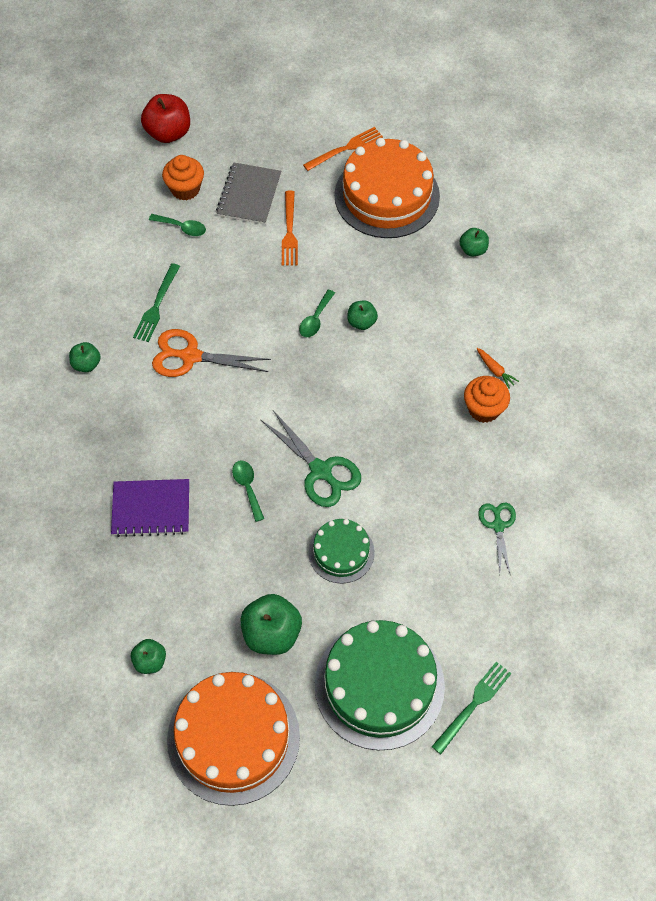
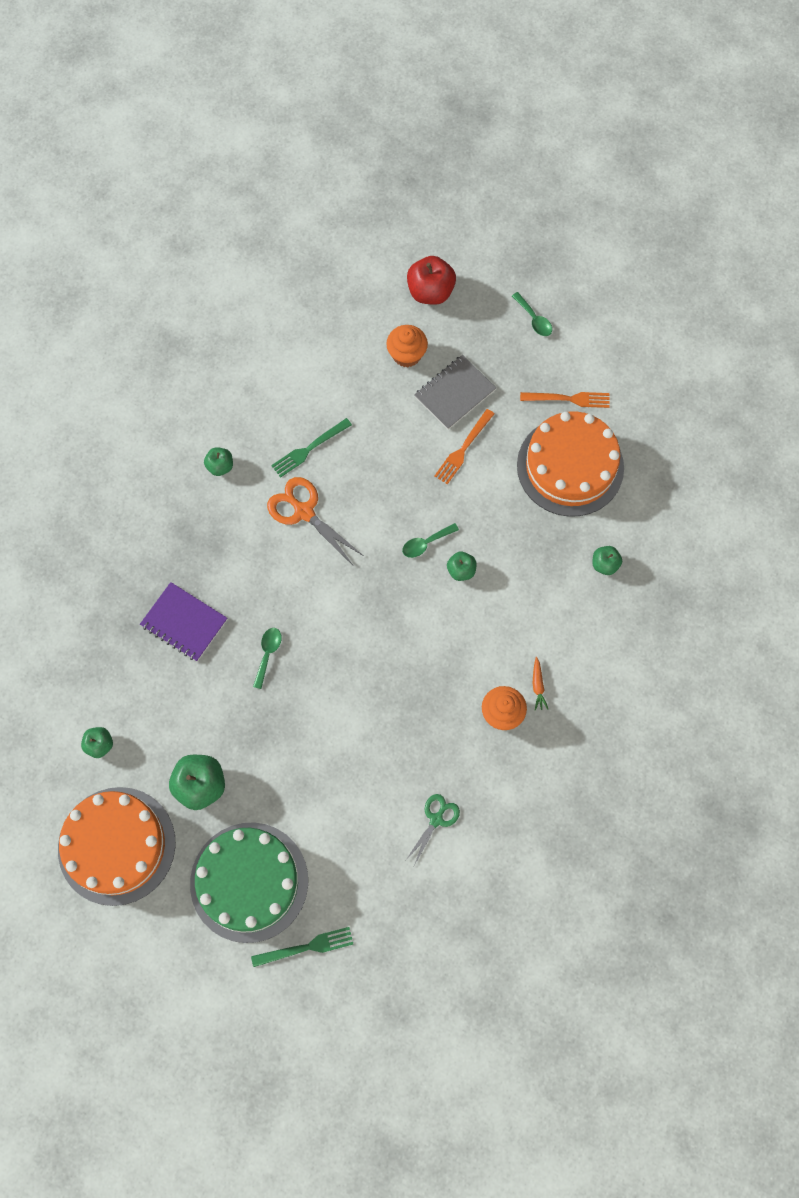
camera: 35 degrees right, 10 degrees up
(182, 227) = (379, 390): green spoon -> green spoon (534, 319)
(321, 471) = (333, 678): green scissors -> none
(341, 552) = (299, 756): green cake -> none

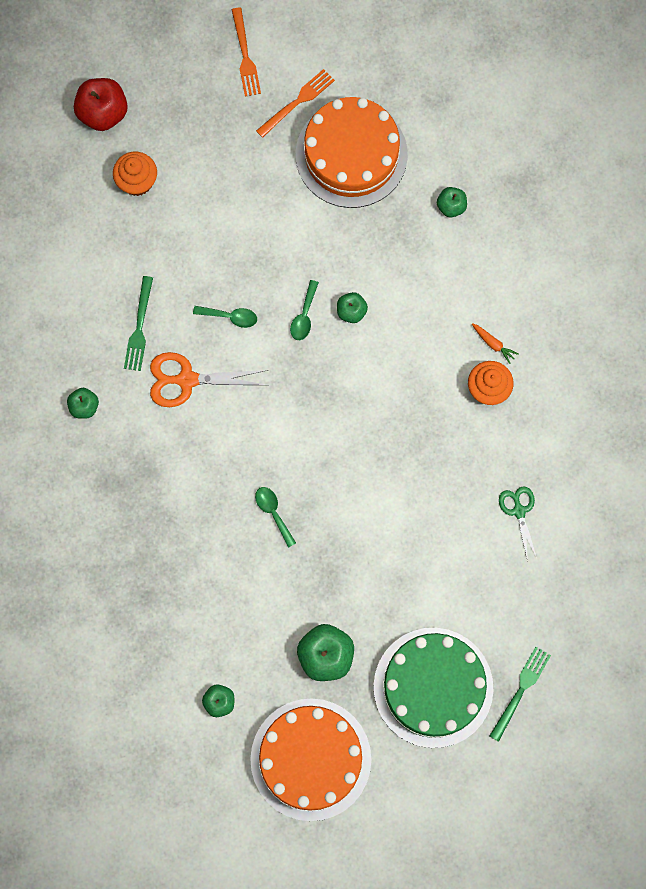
camera: 45 degrees left, 5 degrees up
(184, 622) = (185, 551): purple notebook -> none
(455, 393) = (206, 178): grey notebook -> none
(463, 449) = (258, 217): orange fork -> orange fork (245, 56)
(534, 319) = (207, 61): green spoon -> green spoon (230, 317)

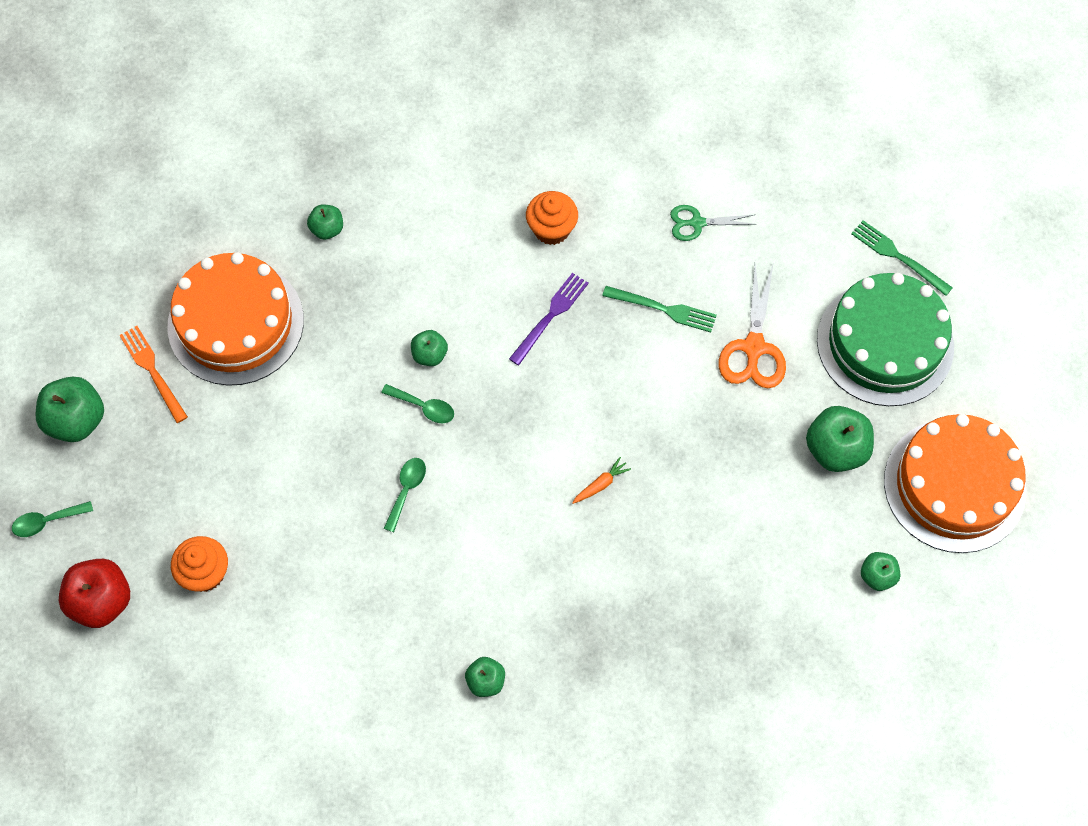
camera: 80 degrees left, 10 degrees down
(139, 328) = (398, 599): green fork -> green fork (664, 309)
(187, 380) = (475, 552): orange scissors -> orange scissors (753, 348)
(245, 56) = (76, 420): orange fork -> green apple
(273, 512) = (658, 480): green spoon -> green spoon (47, 521)
(406, 402) = (551, 315): none -> purple fork
(493, 344) = (500, 215): orange carrot -> orange carrot (601, 484)

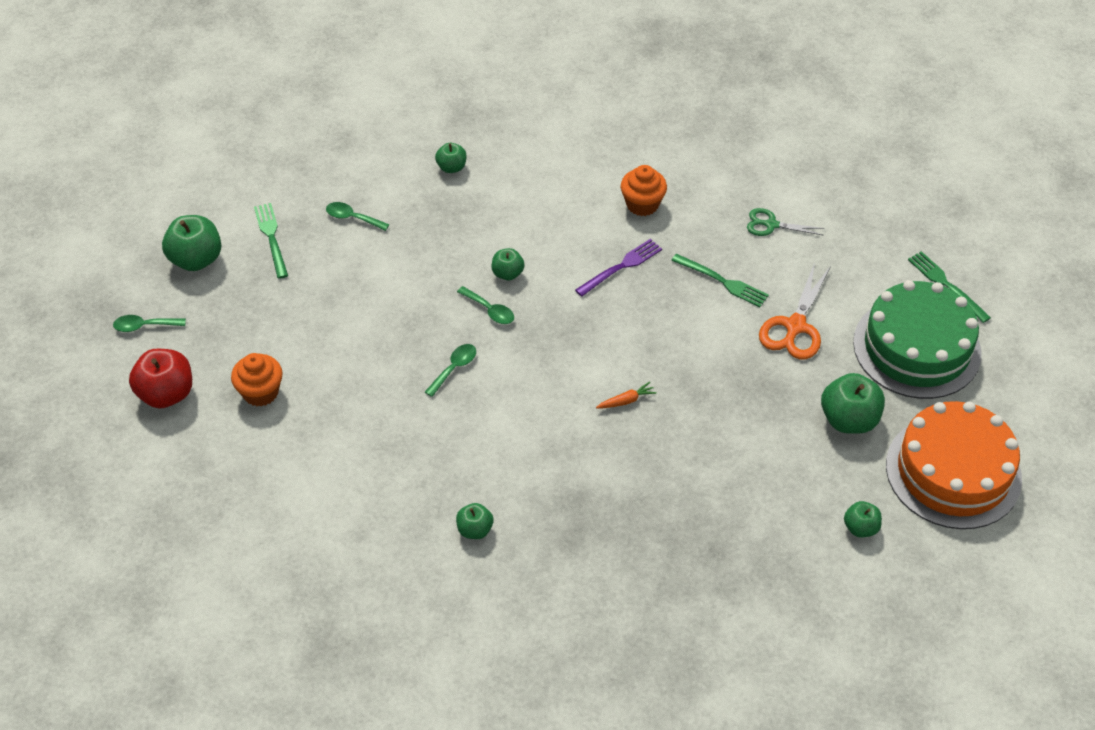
camera: 15 degrees right, 15 degrees down
(152, 370) = (271, 237): orange fork -> green fork
(235, 323) = (352, 218): orange cake -> green spoon

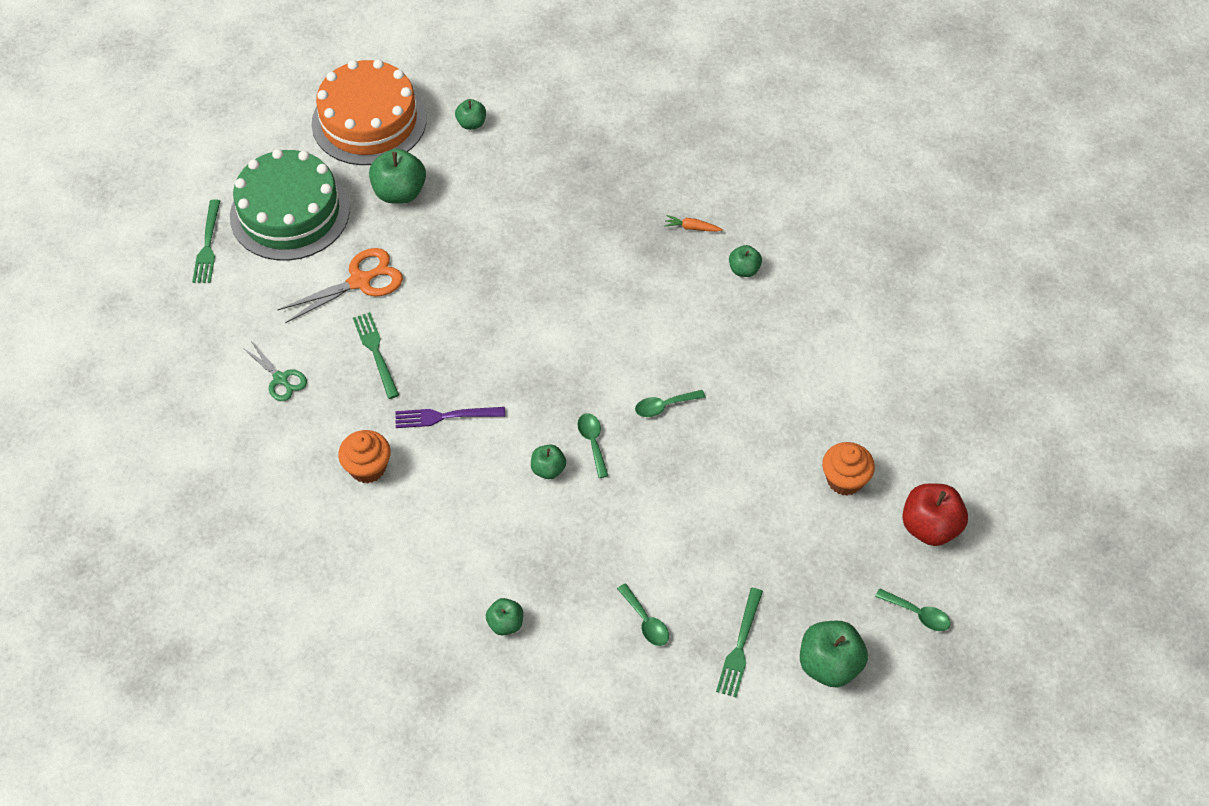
camera: 145 degrees left, 5 degrees up
(626, 401) = (548, 299): orange carrot -> orange carrot (692, 228)

